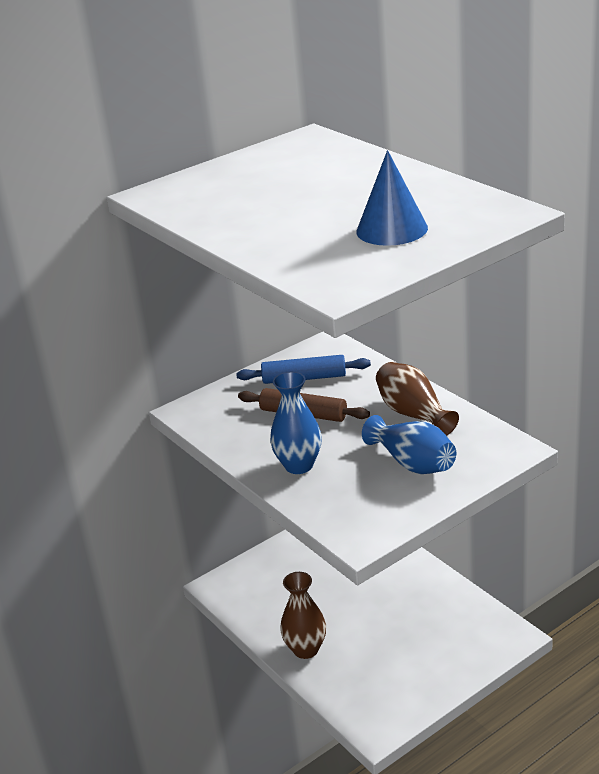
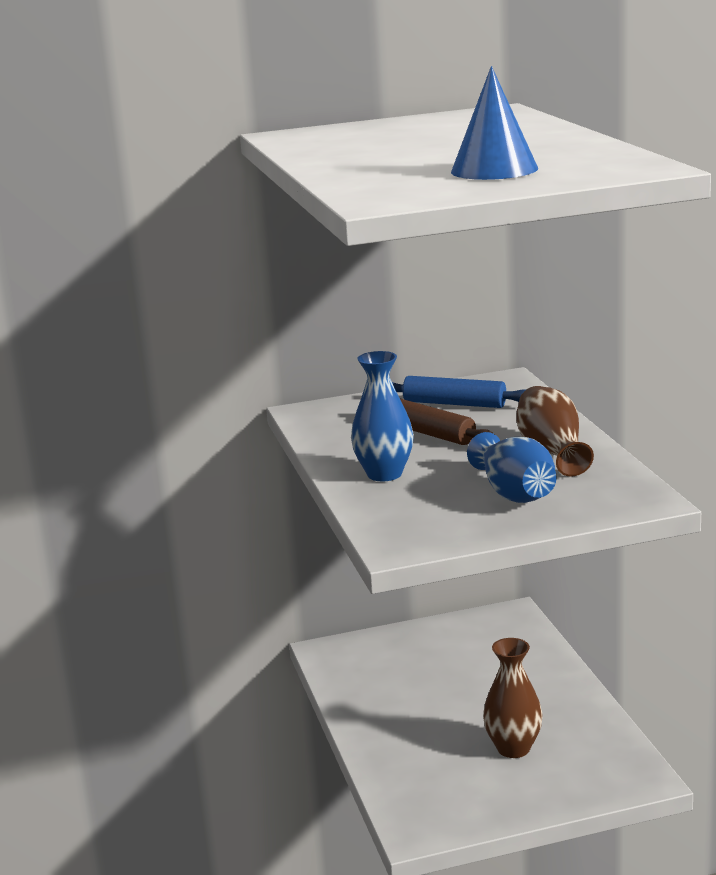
camera: 20 degrees right, 10 degrees down
(306, 649) = (385, 732): brown vase -> brown vase (513, 748)

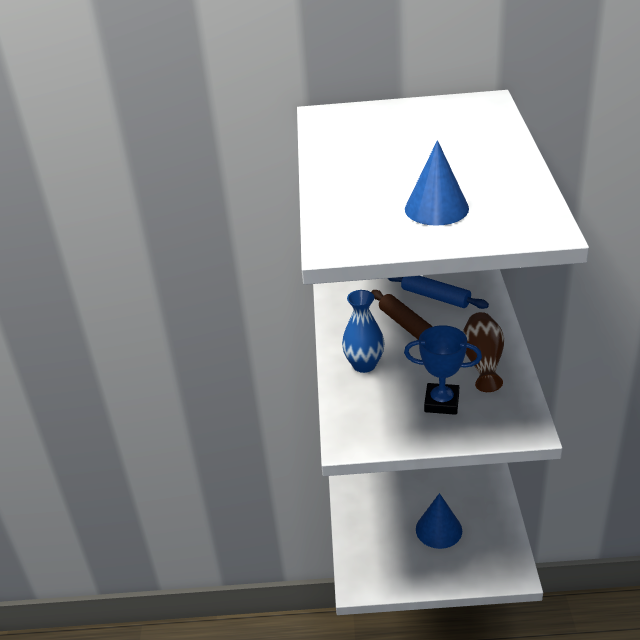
camera: 15 degrees right, 15 degrees up
(513, 748) = (438, 529): brown vase -> blue cone
(514, 493) = (441, 402): blue vase -> blue trophy

